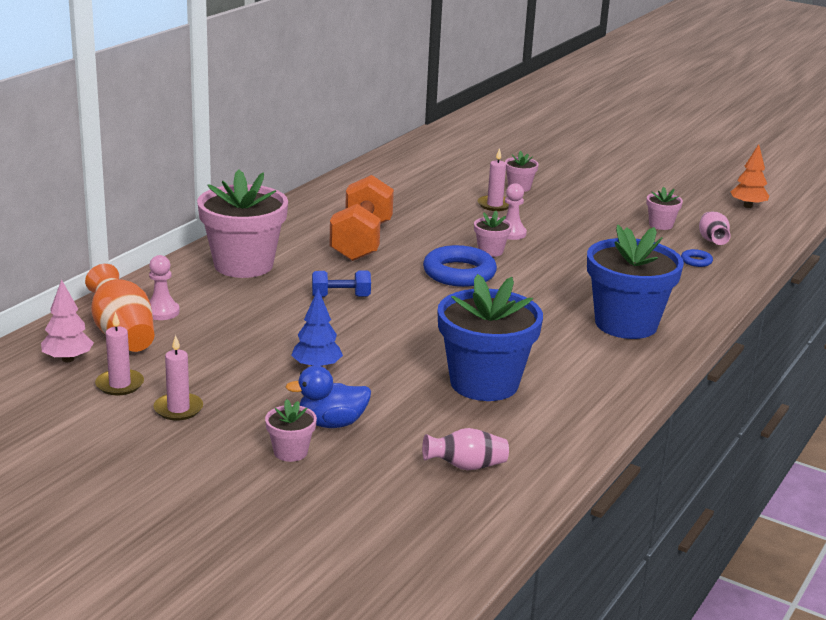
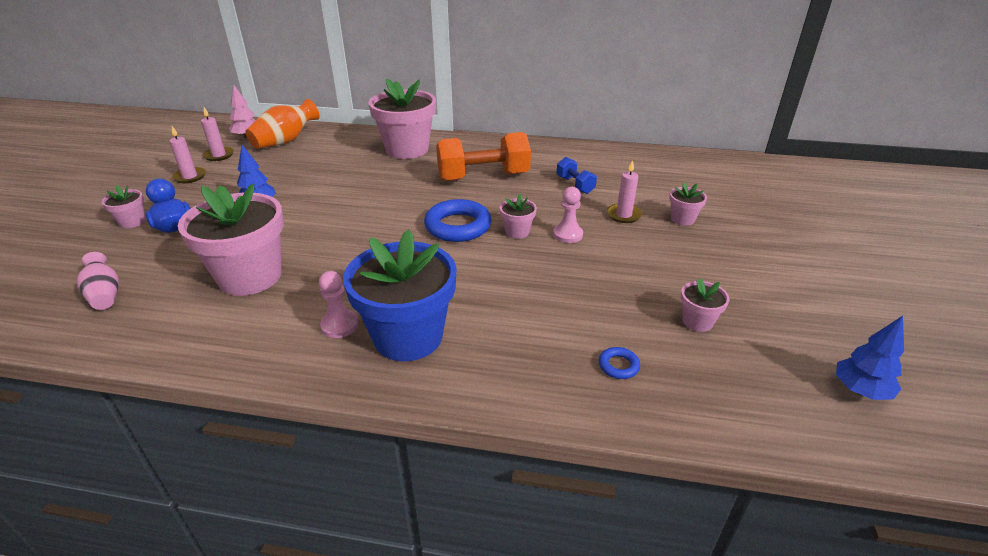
camera: 70 degrees right, 10 degrees up
(162, 312) = (320, 144): pink pawn -> pink pawn (339, 325)
(341, 296) = (378, 190): blue dumbbell -> blue dumbbell (575, 185)
(484, 383) = (250, 277): blue flower pot -> pink flower pot
(712, 240) = (698, 371): pink vase -> none
(747, 206) = (860, 390): orange tree -> blue tree

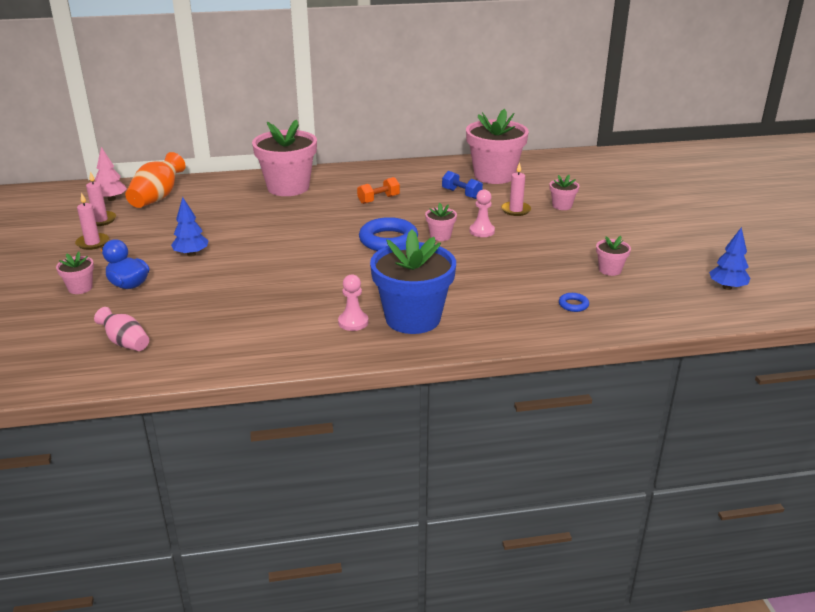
camera: 20 degrees left, 5 degrees down
(250, 277) = (244, 306): pink flower pot -> pink flower pot (494, 175)
(483, 177) = (378, 199): orange dumbbell -> orange dumbbell, size x0.50

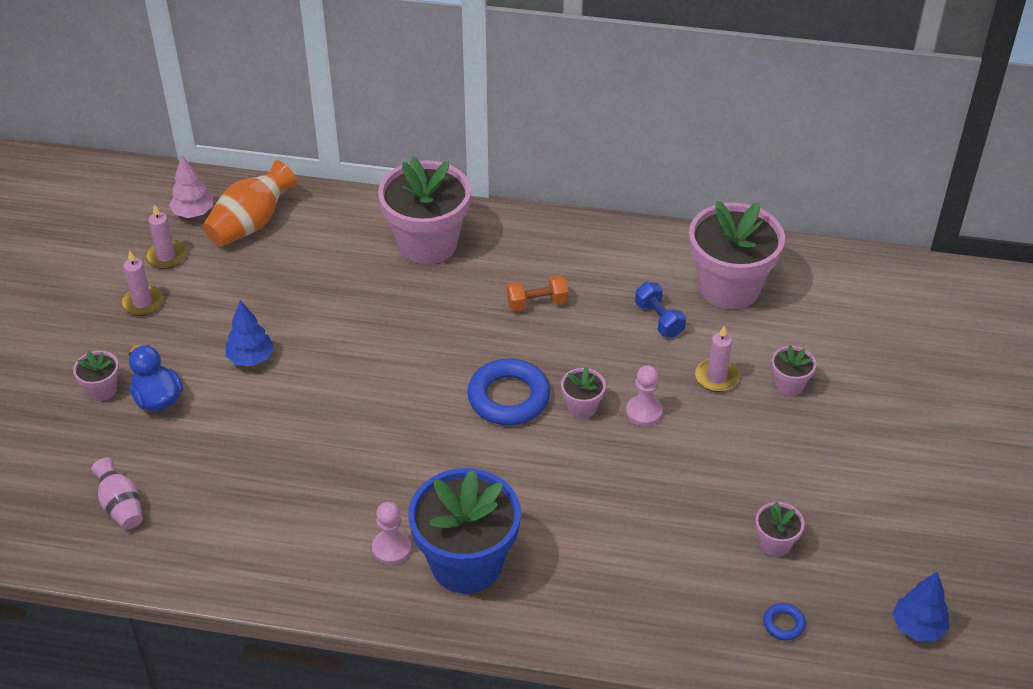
camera: 20 degrees right, 15 degrees up
(573, 305) = (684, 599): blue ring -> blue ring (783, 624)

